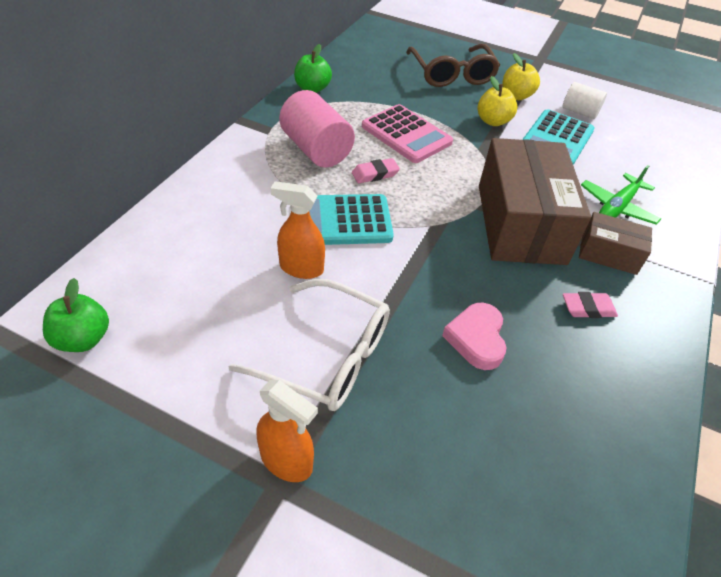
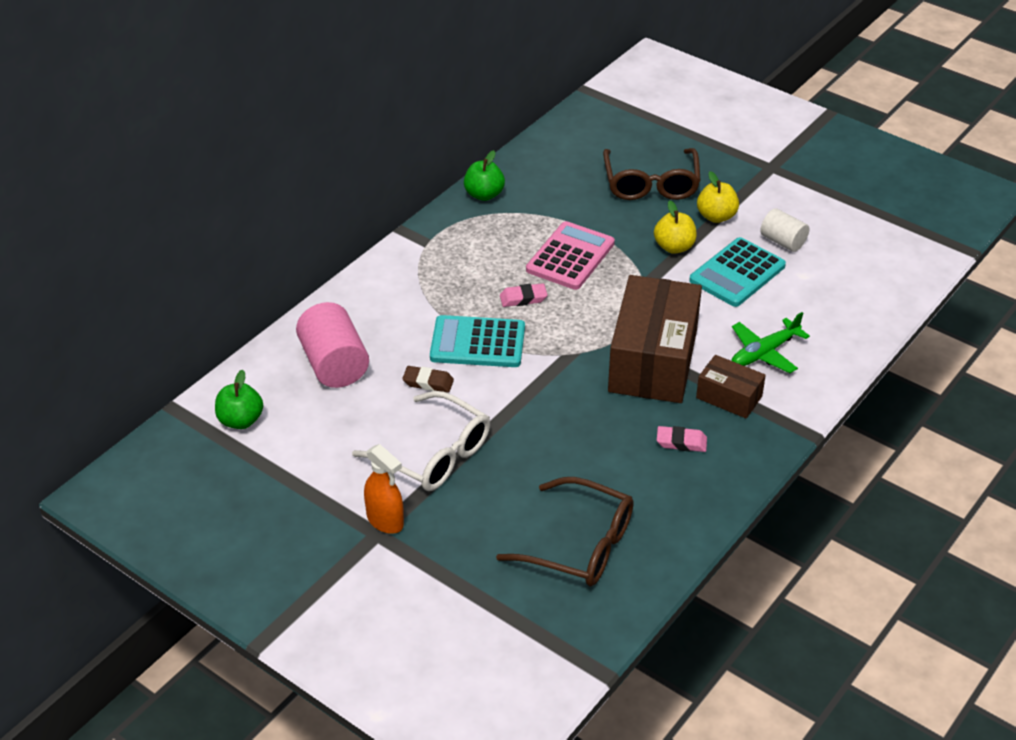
camera: 15 degrees right, 5 degrees down
(301, 268) = (428, 382): orange spray bottle -> brown eraser
(316, 150) = (470, 268): pink cylinder -> pink cylinder (334, 364)
(406, 134) = (570, 257): pink calculator -> pink calculator turned 120 degrees counterclockwise
(476, 339) = (566, 455): pink heart -> none
(538, 461) = (580, 545): none -> brown glasses

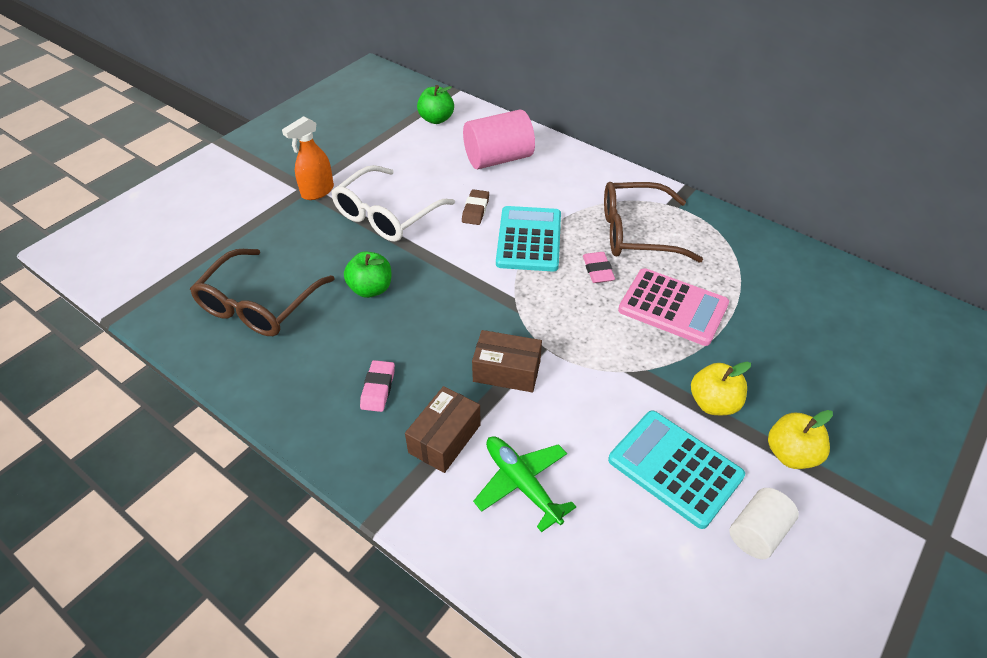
camera: 90 degrees right, 5 degrees up
(484, 194) = (762, 242): green apple -> green apple (371, 289)
(651, 184) = (836, 387): brown glasses -> brown glasses (636, 233)
(653, 360) = (506, 371): brown box -> brown box, size x0.49

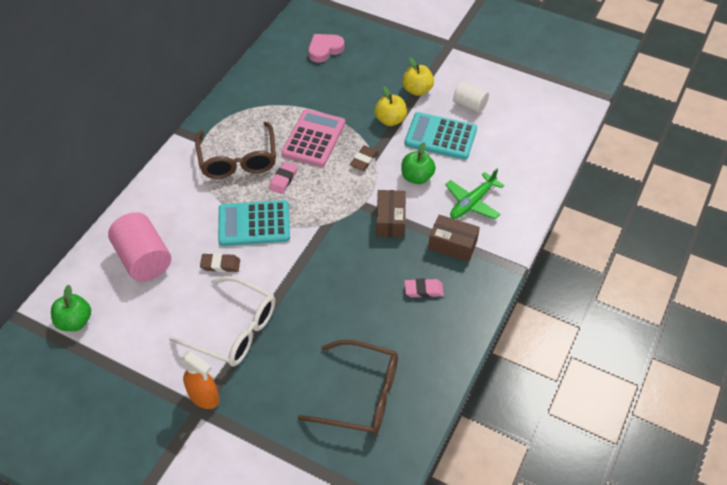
camera: 100 degrees left, 5 degrees up
(371, 289) = (328, 319): green apple -> green apple (417, 177)
(598, 270) = (283, 179): pink eraser -> pink eraser turned 45 degrees counterclockwise
(626, 357) = (364, 160): none -> brown eraser
(675, 468) = (440, 136): turquoise calculator -> turquoise calculator turned 75 degrees clockwise
(874, 341) = (325, 50): none -> pink heart

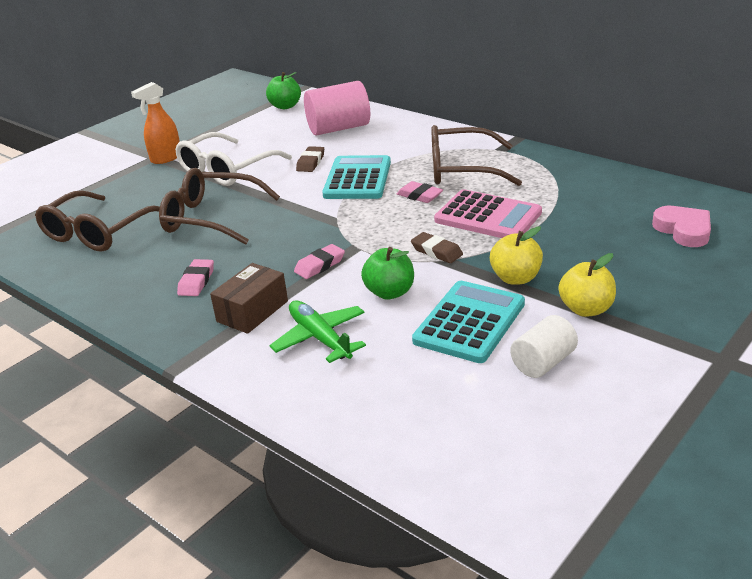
camera: 105 degrees right, 20 degrees down
(328, 312) = (210, 218): none -> brown glasses
(390, 220) = (320, 265): brown box -> pink eraser

